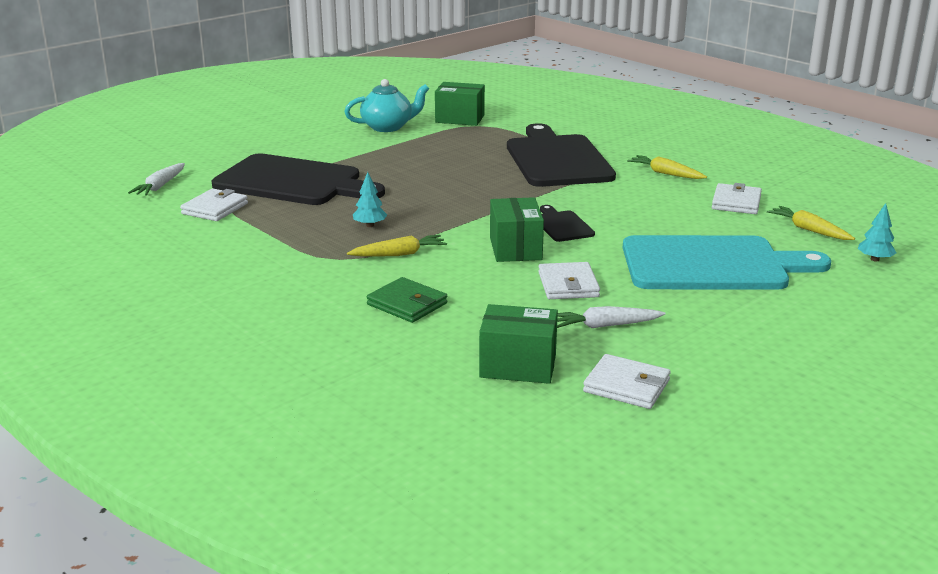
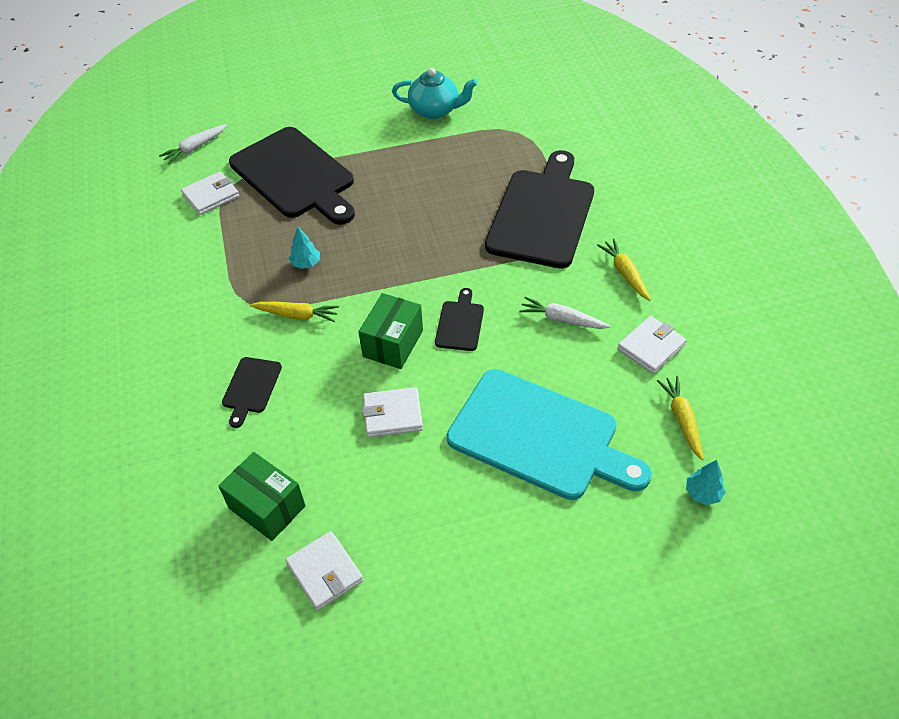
camera: 30 degrees right, 25 degrees up
(407, 304) = (251, 388): green wallet -> black cutting board
(460, 119) = (509, 115): green box -> none
(568, 285) = (392, 414): white wallet -> white wallet turned 60 degrees clockwise
(605, 326) = (375, 485): white carrot -> white carrot (562, 319)

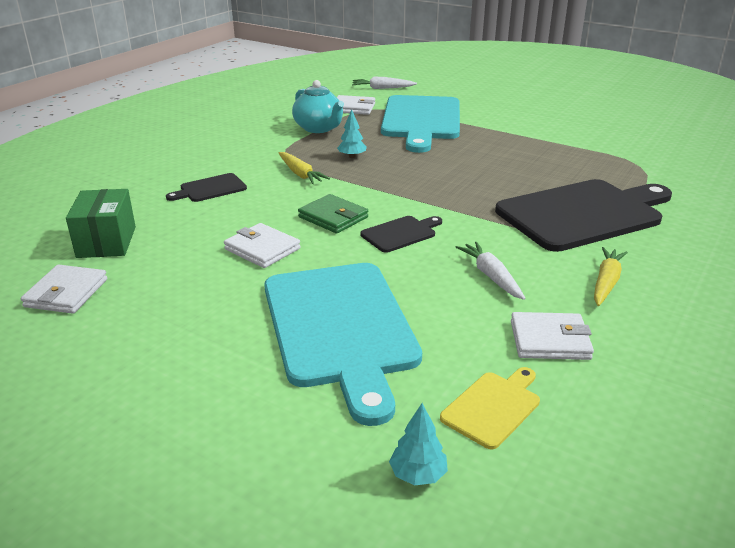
camera: 45 degrees right, 20 degrees down
(295, 176) = (421, 120): black cutting board -> turquoise cutting board
(393, 343) = (333, 217): green box -> green wallet
(435, 110) = (584, 131): turquoise teapot -> turquoise teapot (319, 128)
(682, 419) = (493, 407): yellow carrot -> yellow cutting board

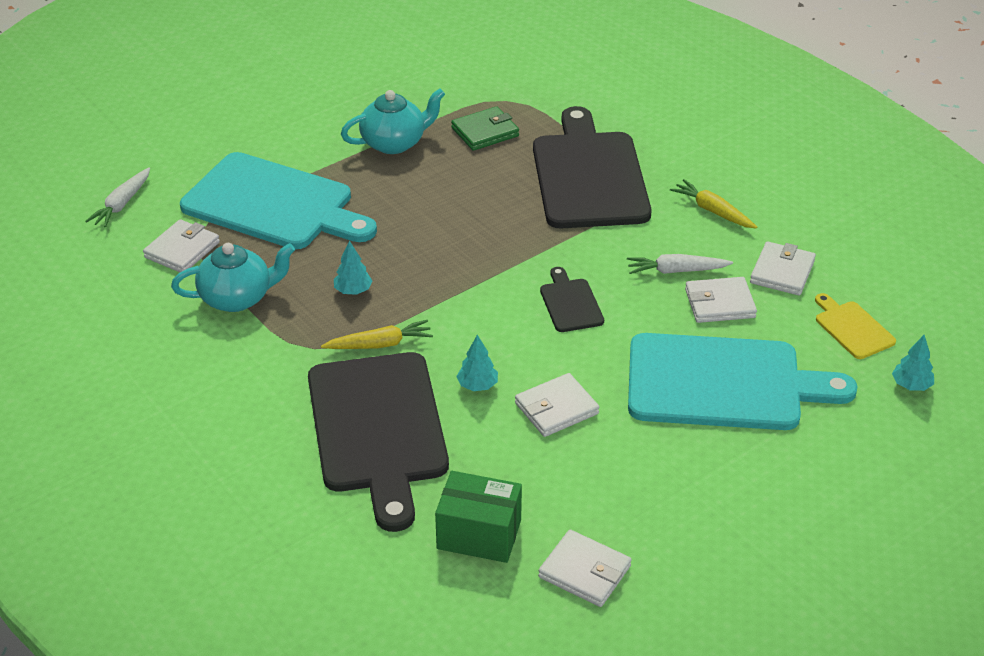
camera: 70 degrees left, 10 degrees up
(210, 189) = (378, 429): black cutting board -> black cutting board, size x2.27
(274, 214) = (477, 385): none -> turquoise tree
(333, 217) = (510, 342): green wallet -> green wallet (485, 132)
(462, 308) = (719, 303): none -> white wallet
(531, 140) = (394, 143): none -> turquoise teapot

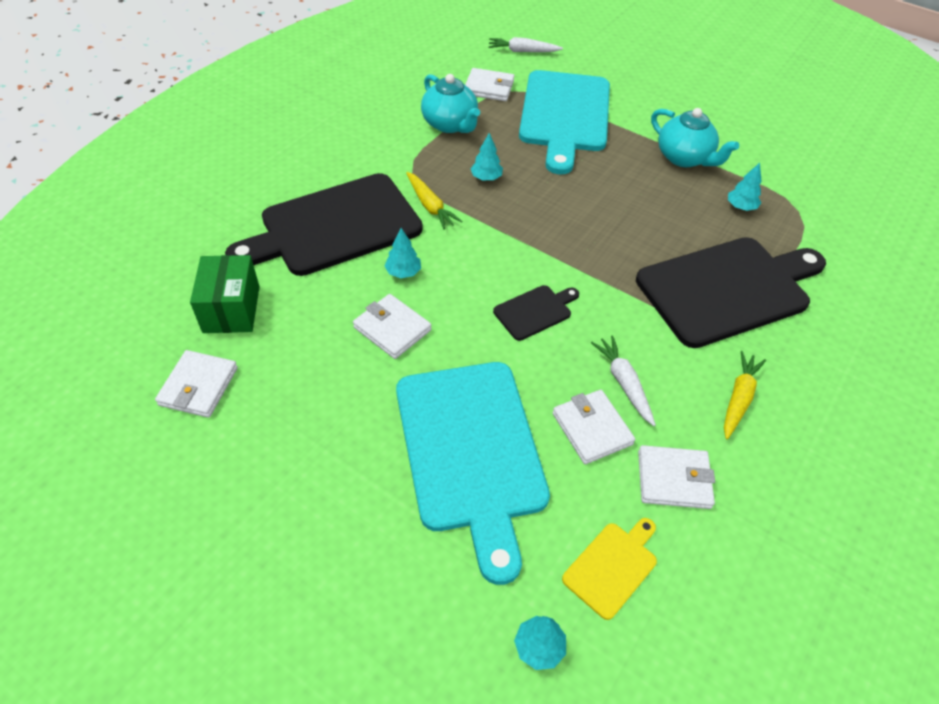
camera: 70 degrees right, 10 degrees up
(485, 132) = (740, 207): green wallet -> turquoise tree

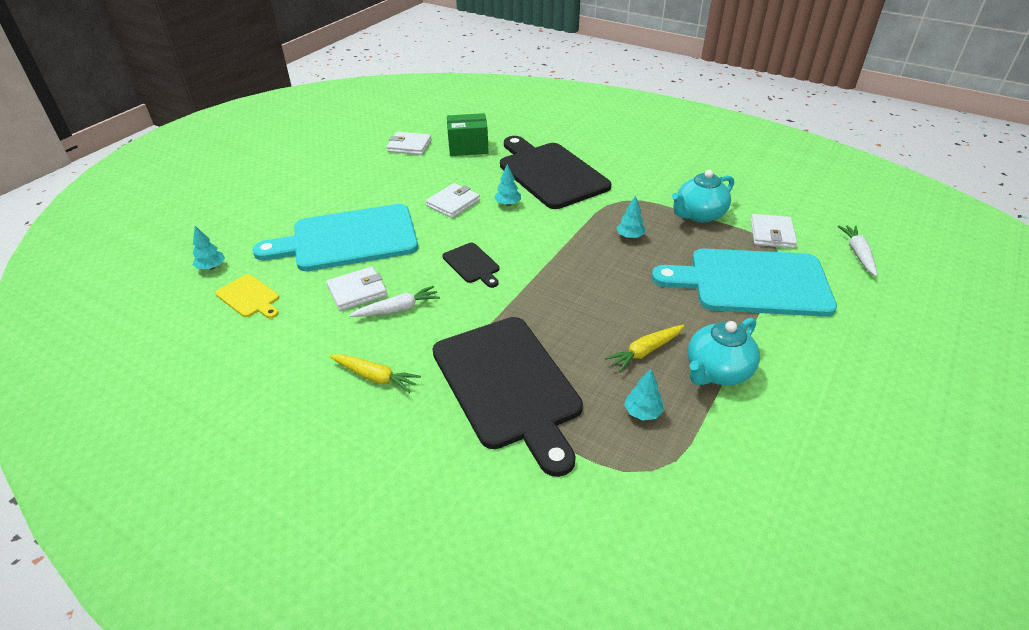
camera: 90 degrees right, 10 degrees down
(430, 206) = (584, 211): yellow carrot -> yellow carrot (645, 351)
(673, 479) = (306, 330): white wallet -> none

